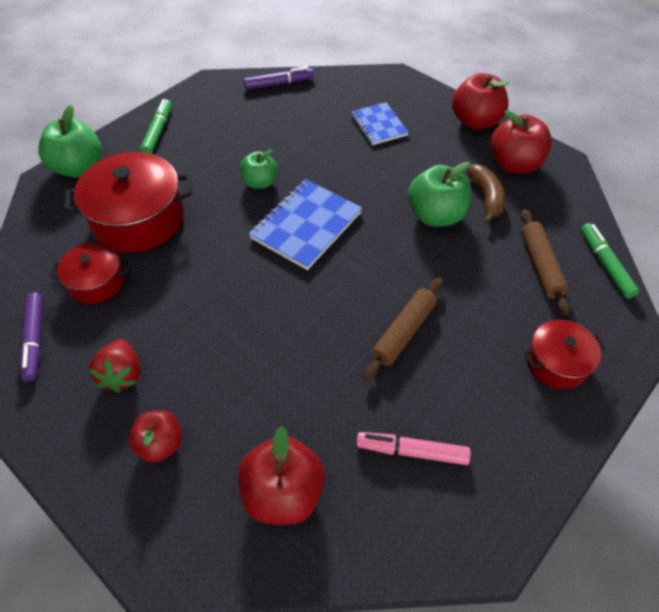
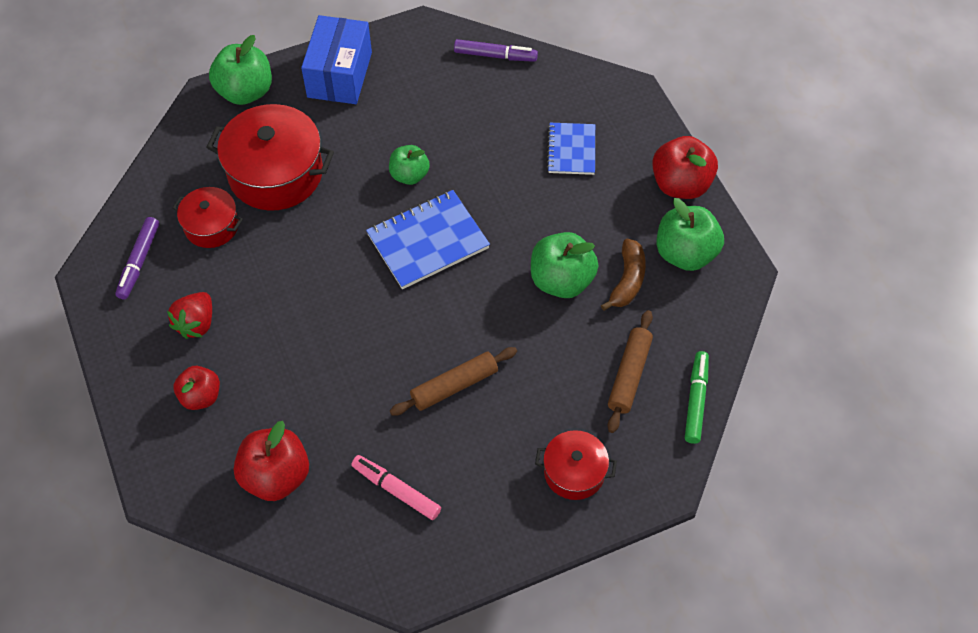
camera: 25 degrees right, 5 degrees up
(158, 132) = (339, 75): green marker -> blue box
(514, 164) = (685, 253): red apple -> green apple

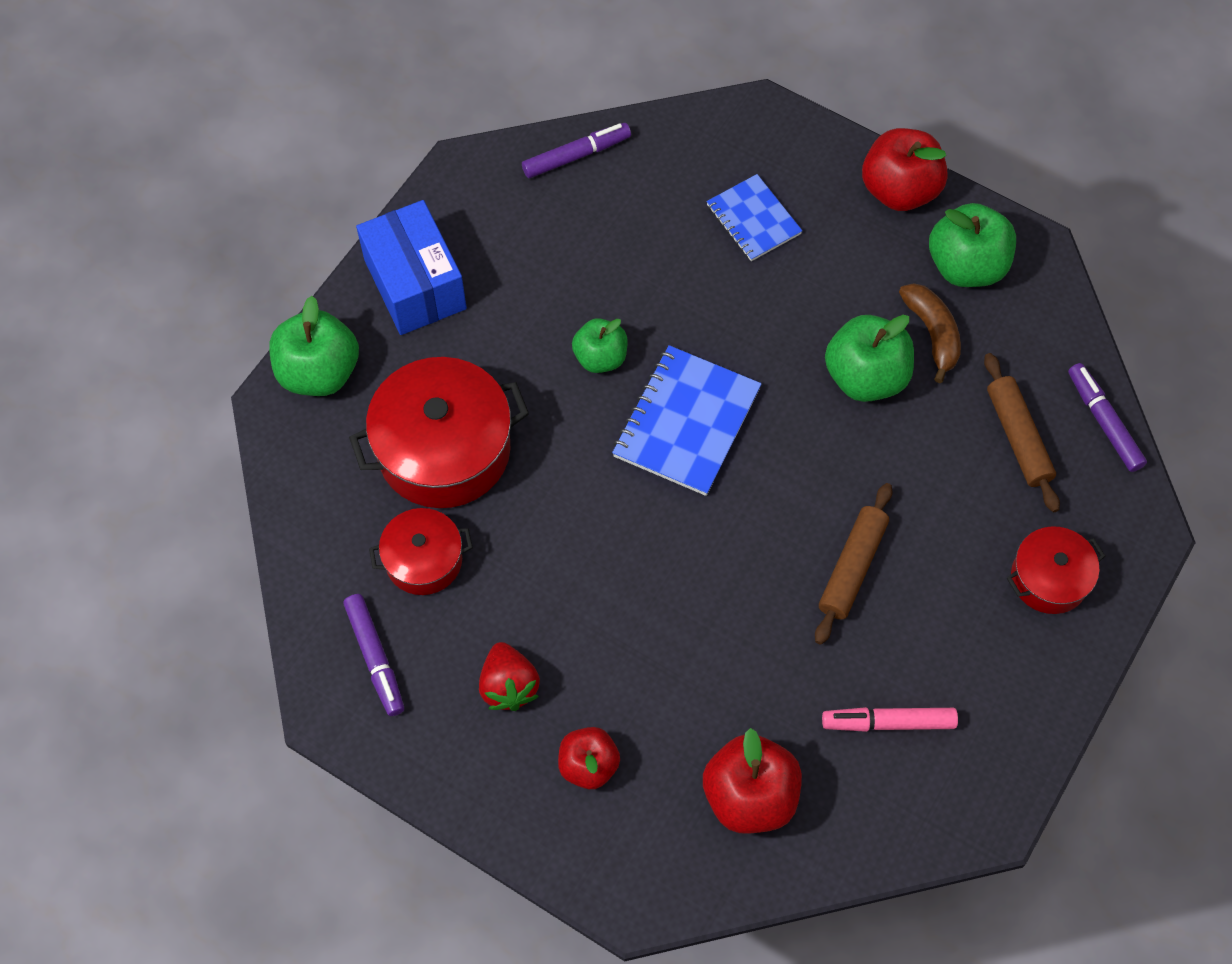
camera: 35 degrees left, 5 degrees up
(696, 400) = (1104, 422): green marker -> purple marker

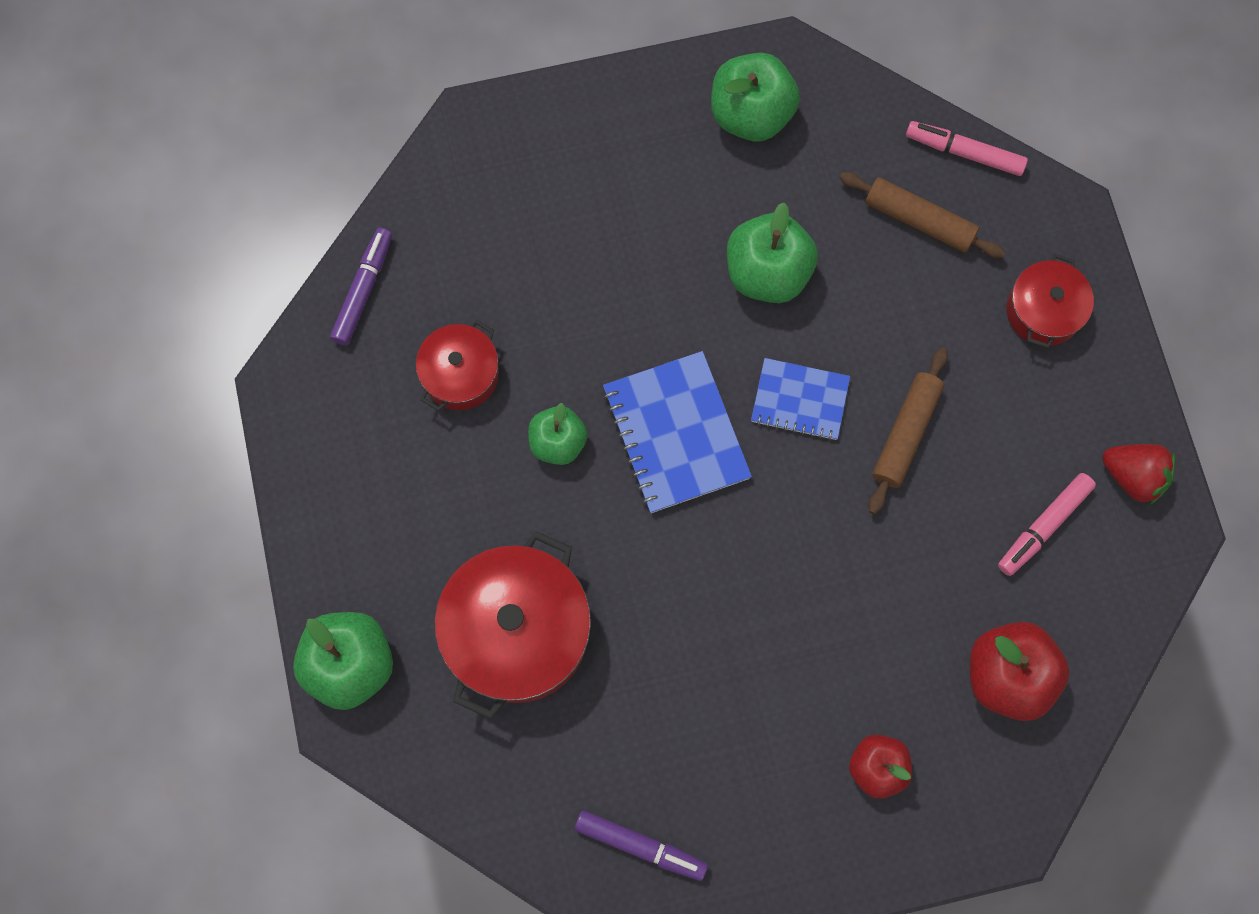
camera: 45 degrees left, 10 degrees up
(415, 284) = (349, 519): blue box -> none
(424, 560) = (595, 734): red pot -> red pot (460, 374)
(508, 686) = (759, 767): red strawberry -> red strawberry (1132, 476)
(753, 220) = (557, 219): blue notebook -> blue notebook (800, 400)
(852, 567) = (905, 433): brown rolling pin -> brown rolling pin turned 45 degrees clockwise
(899, 190) = (641, 95): red apple -> none
(932, 333) = (780, 193): brown banana -> none
(1104, 422) = (964, 152): purple marker -> pink marker

